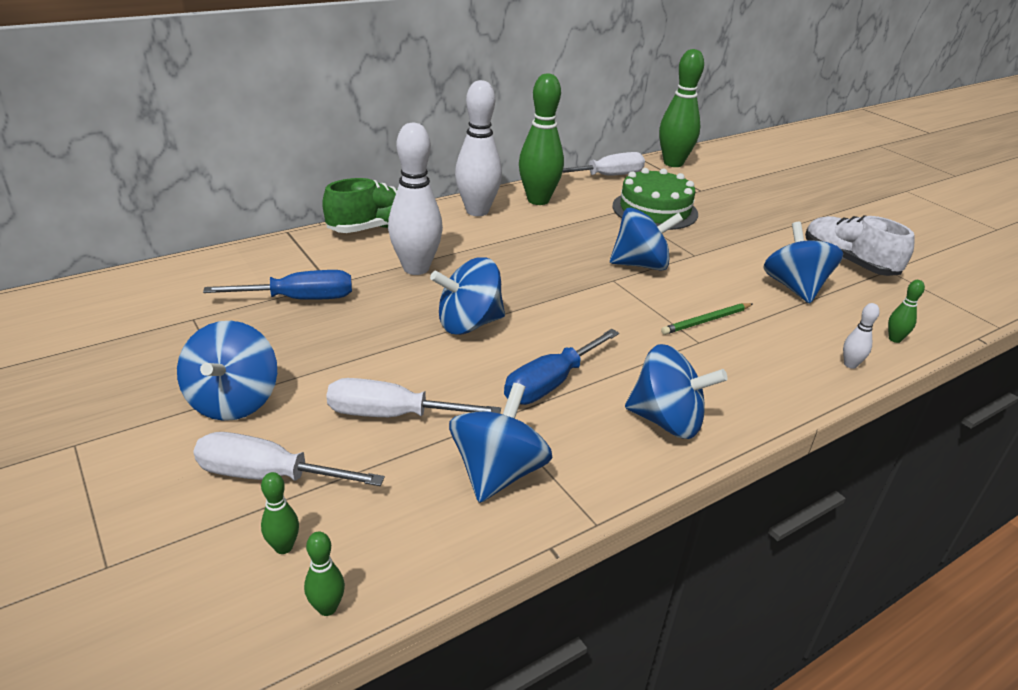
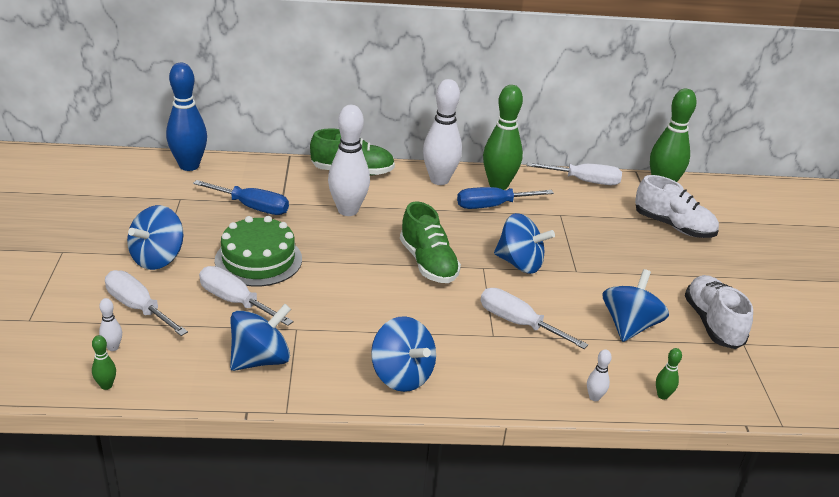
camera: 30 degrees right, 0 degrees up
(168, 277) = (189, 166): none -> blue bowling pin
(283, 547) = (113, 347): green bowling pin -> white bowling pin
(469, 324) = (342, 262): blue spinning top -> none
(550, 383) = (352, 321): blue screwdriver -> blue screwdriver (492, 206)
(557, 294) = (428, 263): none -> green shoe
(655, 210) = (589, 223): green cake -> green cake (258, 260)
(706, 321) = (518, 323): green pencil -> white screwdriver
(721, 192) = (673, 226): none -> white shoe

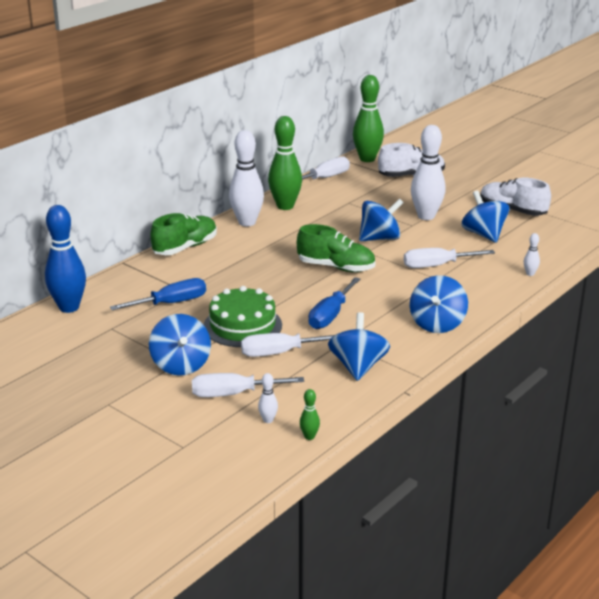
camera: 45 degrees left, 5 degrees down
(348, 210) = (232, 269): white bowling pin -> white bowling pin (426, 216)
(402, 375) = (437, 324): blue spinning top -> blue spinning top turned 105 degrees clockwise
(492, 206) = (305, 219): blue screwdriver -> blue screwdriver (330, 315)
(662, 395) = (552, 254): green bowling pin -> none

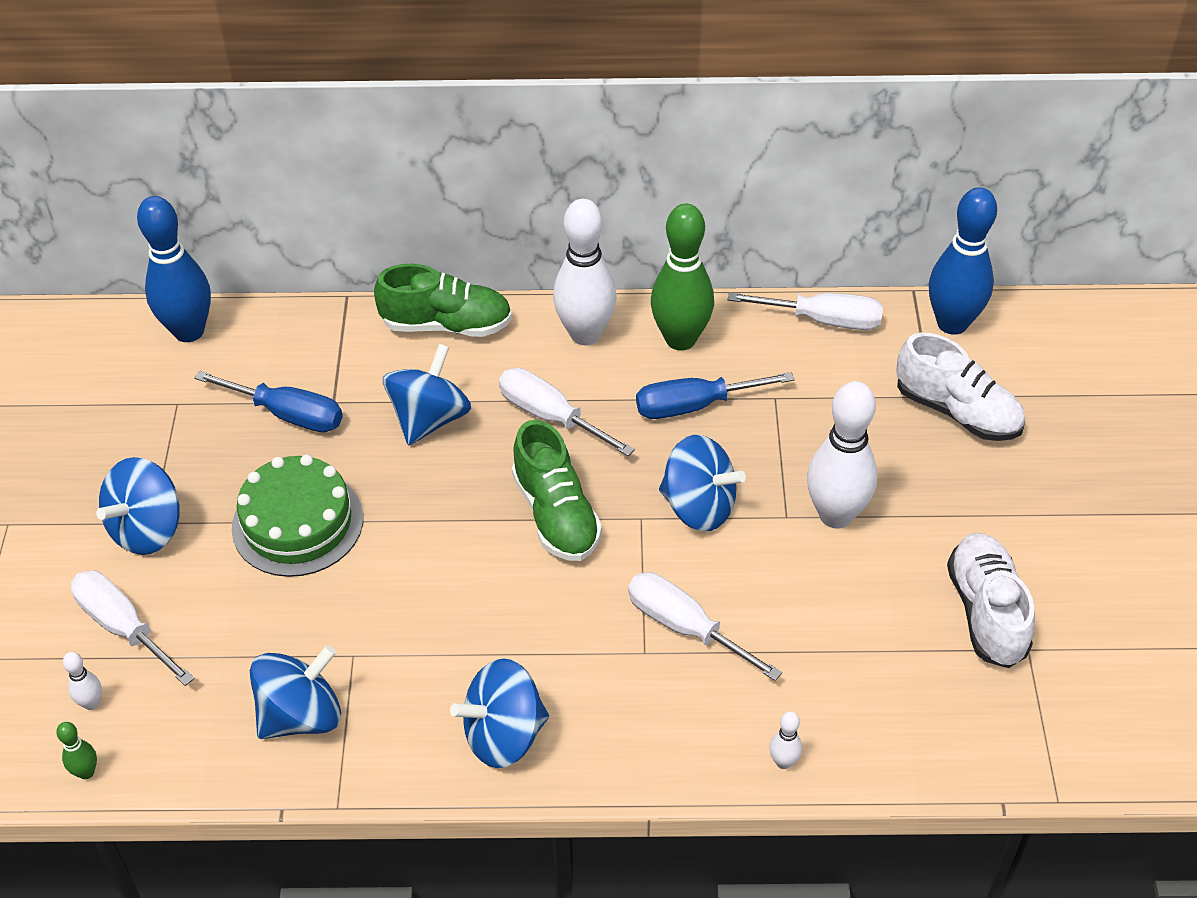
camera: 50 degrees right, 20 degrees up
(280, 353) = (264, 607): white screwdriver -> white screwdriver (550, 416)
(330, 315) = (411, 596): blue screwdriver -> blue screwdriver (694, 405)
(367, 159) = (952, 323): green bowling pin -> blue bowling pin
(483, 234) = (855, 624): blue spinning top -> blue spinning top (429, 419)

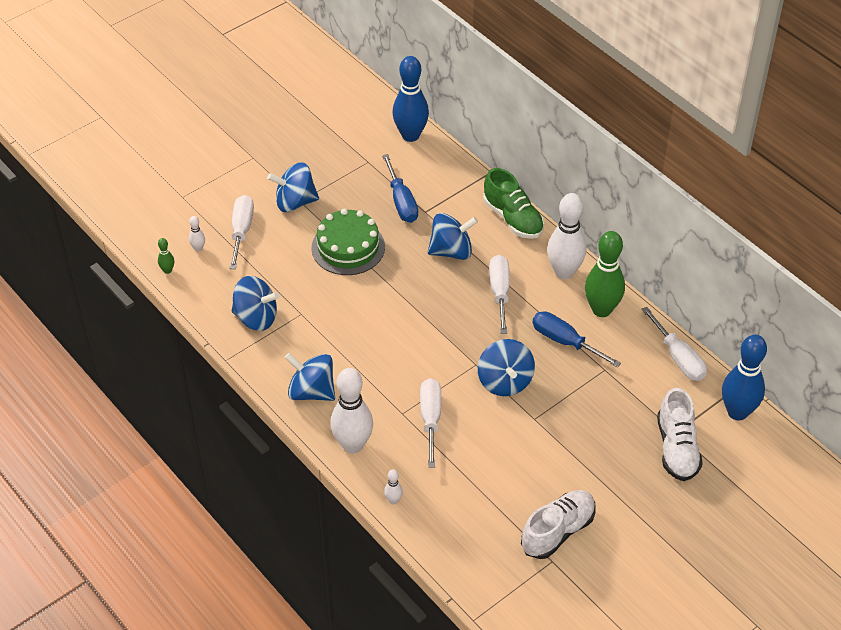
camera: 50 degrees right, 0 degrees up
(556, 514) = (445, 332): green shoe -> none
(835, 515) = (555, 437): white bowling pin -> white bowling pin (353, 445)

